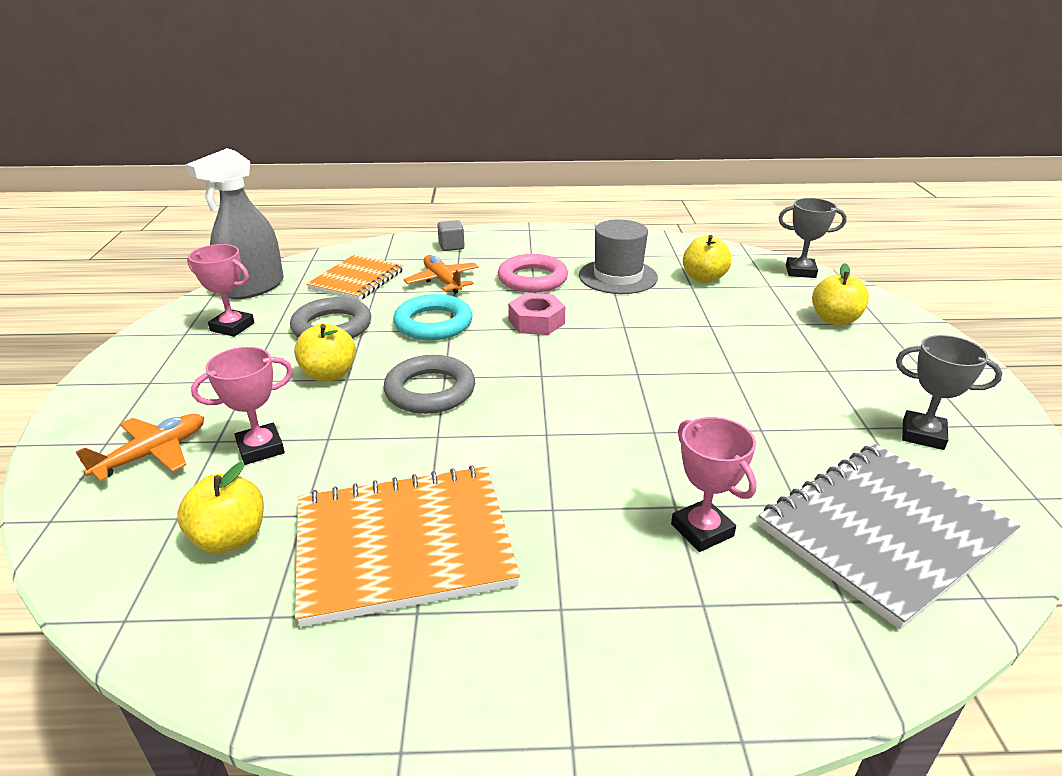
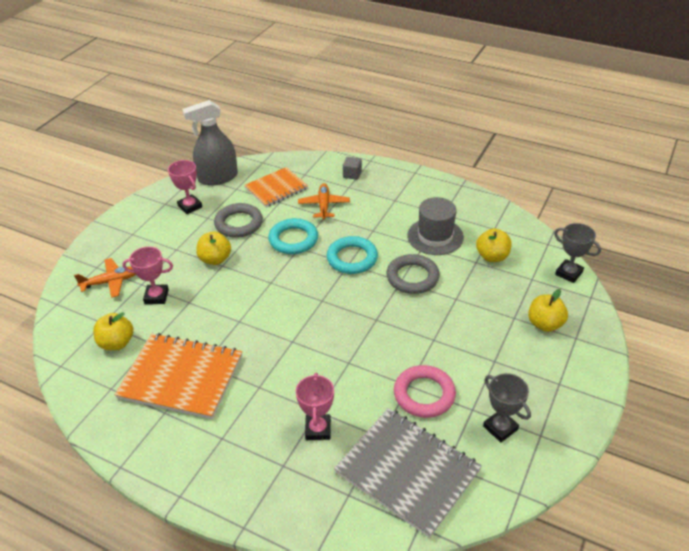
camera: 30 degrees right, 10 degrees up
(430, 391) = (256, 289): grey ring -> grey ring (412, 277)
(532, 279) = (379, 221): pink ring -> pink ring (424, 394)
(536, 322) = (352, 258): pink nut -> turquoise ring
(883, 532) = (407, 472): grey notebook -> grey notebook turned 45 degrees clockwise

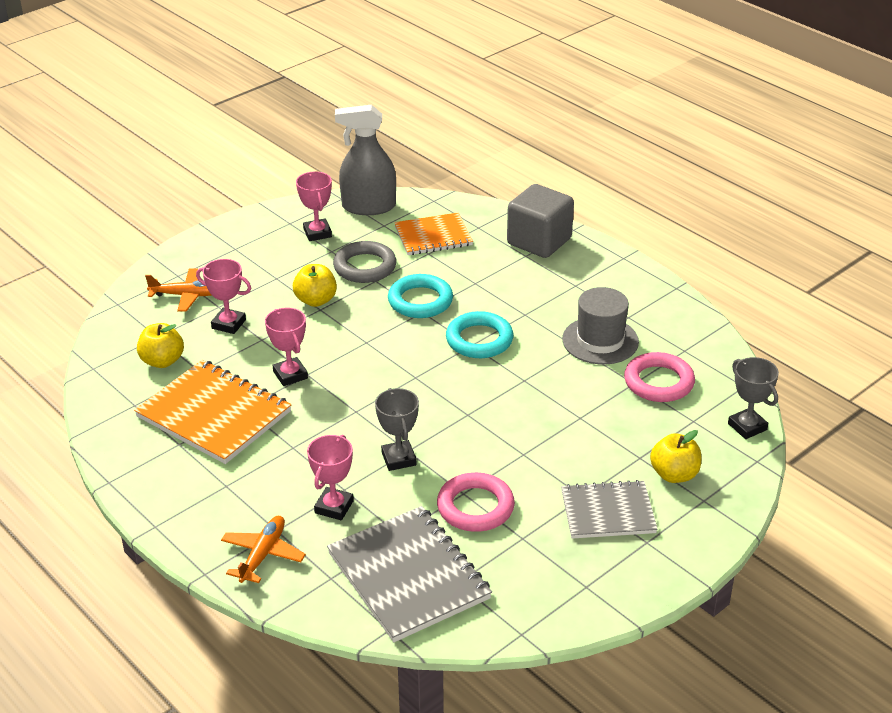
camera: 20 degrees right, 5 degrees down
(226, 325) = (290, 375): none -> pink trophy
(324, 205) = (481, 270): orange plane -> orange plane (263, 554)
(352, 174) = (539, 241): grey cube -> grey cube, size x2.24
(412, 277) = (541, 380): grey ring -> none
(492, 256) = (658, 382): yellow apple -> pink ring
(500, 428) = (543, 565): grey trophy -> grey trophy (398, 459)
(519, 368) = (608, 512): none -> grey notebook

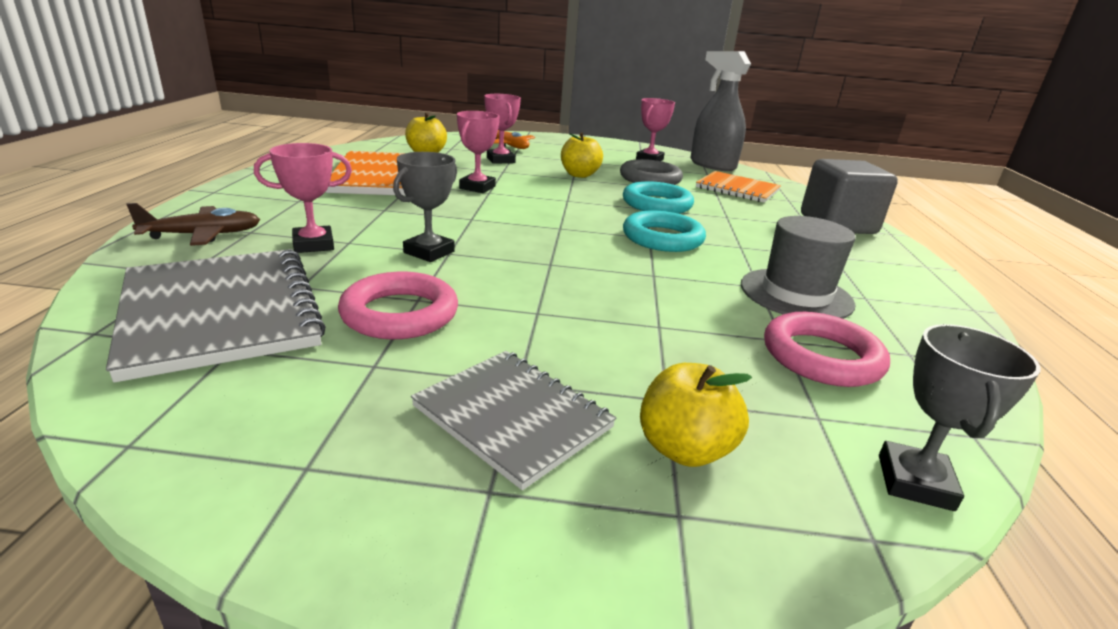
camera: 45 degrees right, 10 degrees down
(263, 554) = (203, 235): orange plane -> brown plane
(408, 576) = (221, 313): grey notebook -> grey notebook turned 45 degrees counterclockwise

